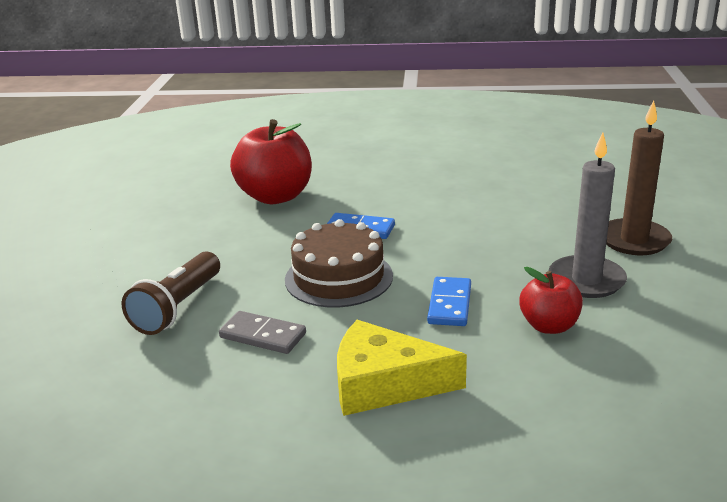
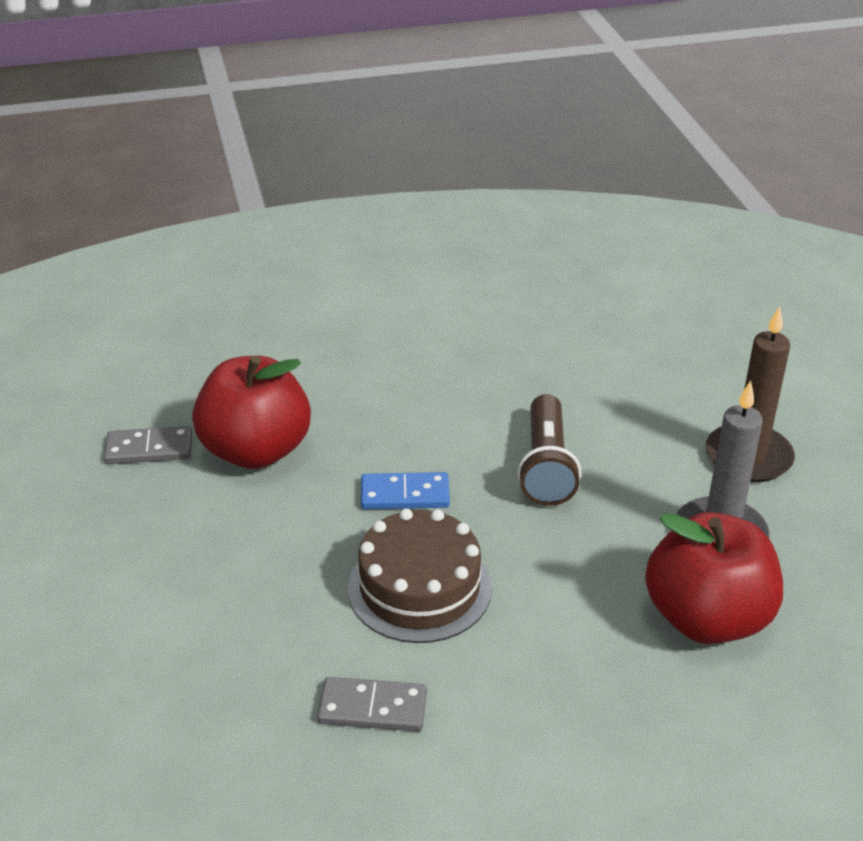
camera: 20 degrees left, 10 degrees up
(178, 307) = (232, 684): brown flashlight -> brown flashlight (546, 466)
(210, 188) = (149, 449): none -> grey domino
(384, 383) = (559, 751): yellow cheese -> none
(450, 304) = (579, 607): blue domino -> none
(549, 326) = (707, 618): red apple -> red apple, size x1.77

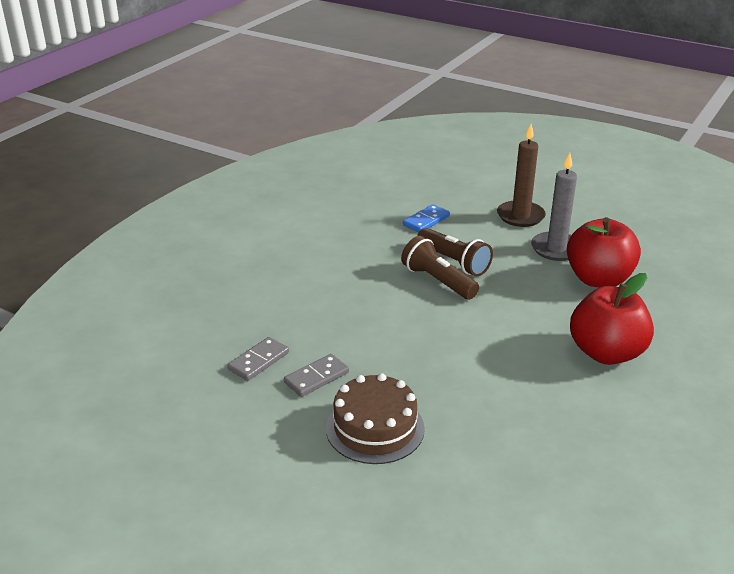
camera: 45 degrees left, 5 degrees down
(256, 450) = (315, 330): red apple -> red apple (606, 353)
(372, 708) = (542, 389): grey domino -> grey domino (316, 377)
(405, 494) = (415, 306): blue domino -> blue domino (426, 221)
(419, 588) = (483, 336): brown cake -> brown cake (375, 428)
(484, 479) = (438, 281): none -> brown flashlight

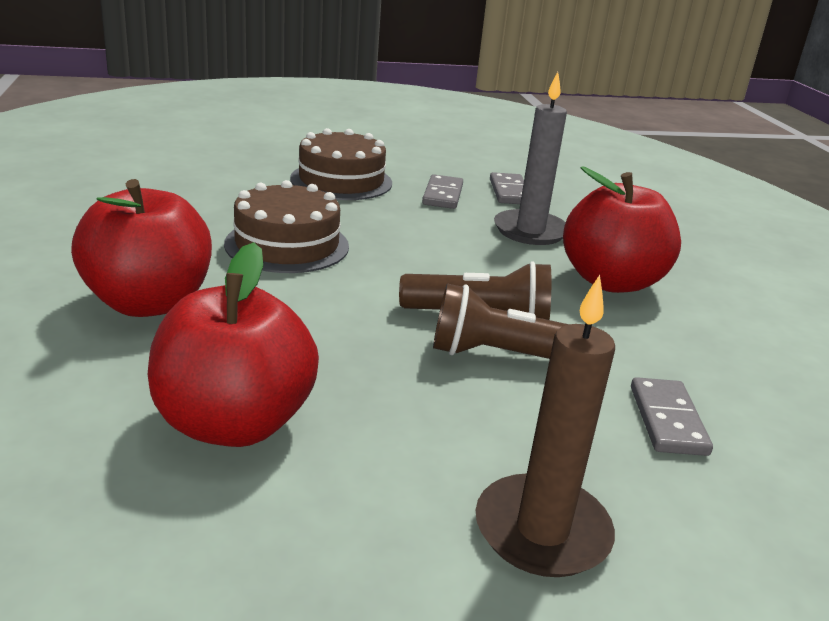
camera: 135 degrees right, 5 degrees down
(332, 272) = (611, 281): none -> red apple
(426, 221) = (668, 420): blue domino -> grey domino
(491, 369) = (287, 245): none -> brown cake
(556, 249) = (374, 464): grey candle -> grey candle (530, 231)

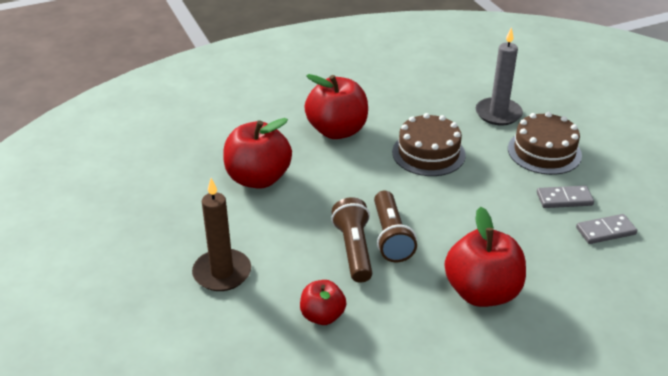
camera: 80 degrees right, 10 degrees up
(530, 231) = (536, 248): grey candle -> grey candle (498, 114)
(668, 420) = (322, 316): grey domino -> red apple

